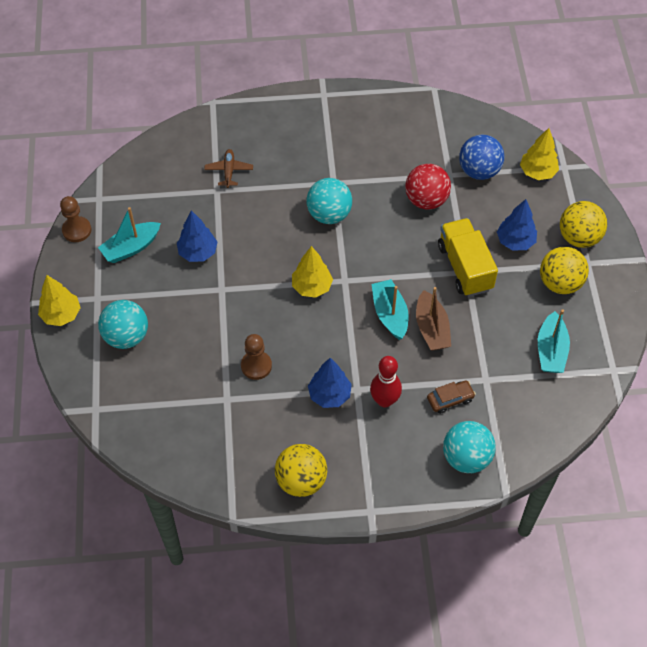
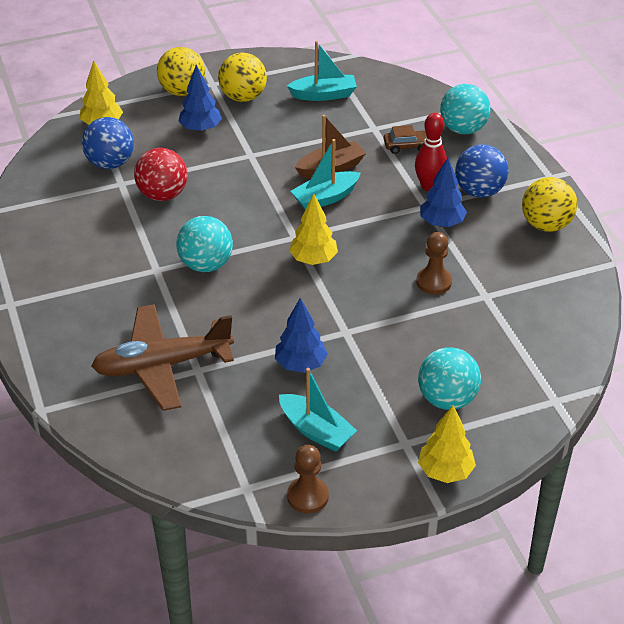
camera: 105 degrees left, 15 degrees down
(229, 171) = (162, 365): brown plane -> brown plane, size x2.20
(365, 440) = (479, 191): none -> blue ball
(450, 399) = (407, 146): brown car -> brown car turned 120 degrees clockwise
(465, 267) = (245, 157): yellow truck -> none

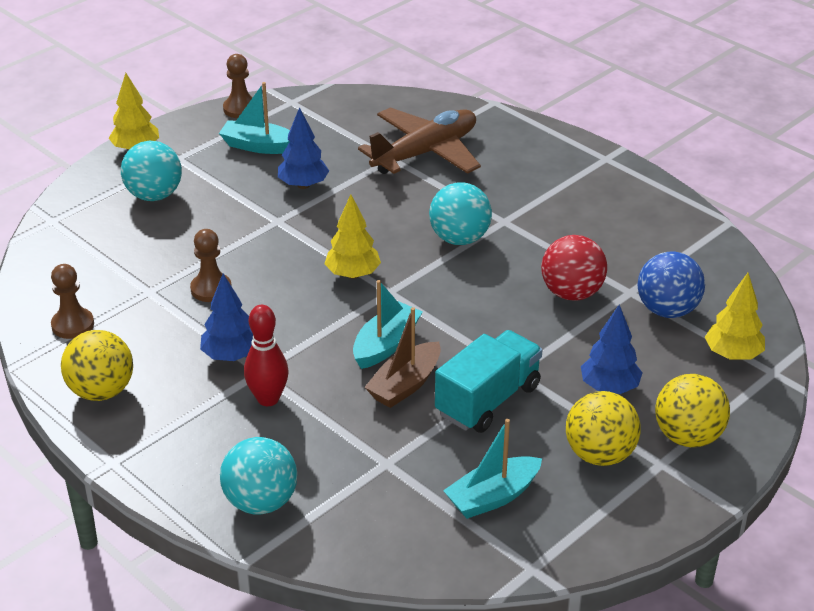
camera: 155 degrees right, 5 degrees down
(284, 144) = (488, 400): none -> turquoise truck
(407, 146) = (326, 448): brown car -> none
(479, 191) = (201, 411): blue ball -> none
(556, 284) = (73, 325): none -> brown pawn

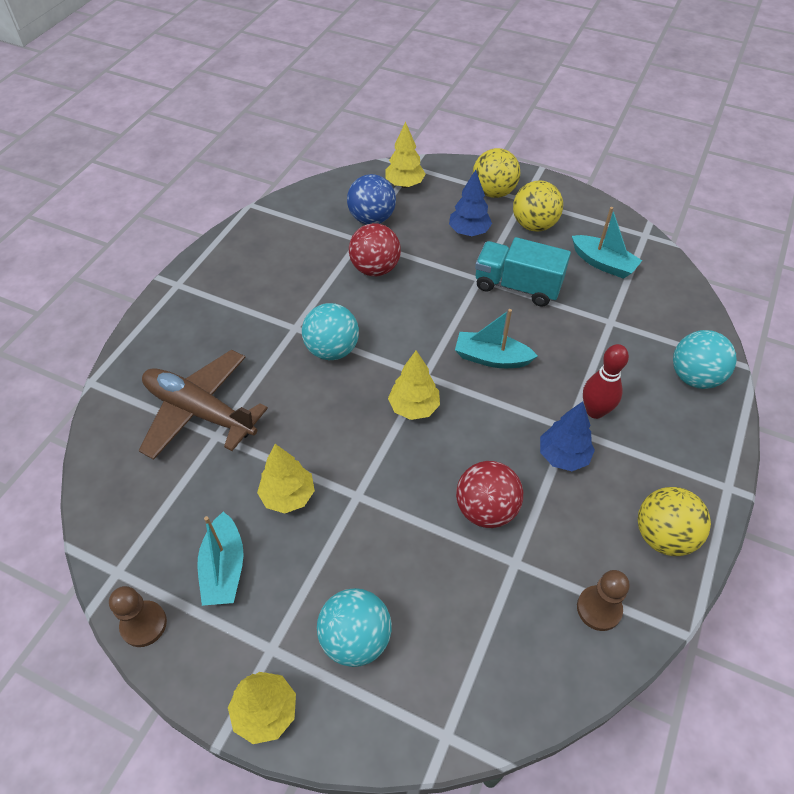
camera: 110 degrees left, 15 degrees up
(211, 289) = (486, 509): brown pawn -> red ball
(303, 185) = (288, 496): blue tree -> yellow tree
(405, 385) = (529, 334): brown boat -> none

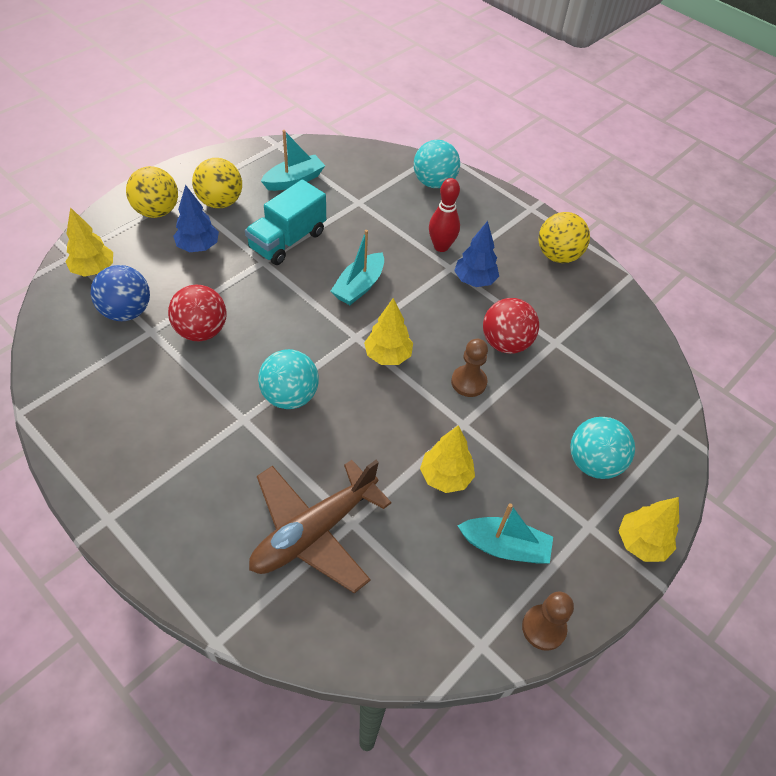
camera: 75 degrees left, 0 degrees up
(599, 609) = (603, 311): brown pawn -> brown pawn (468, 382)

